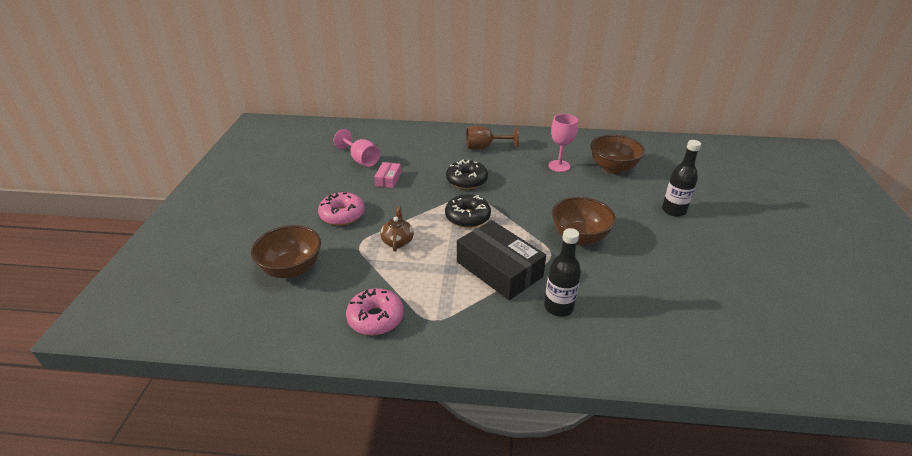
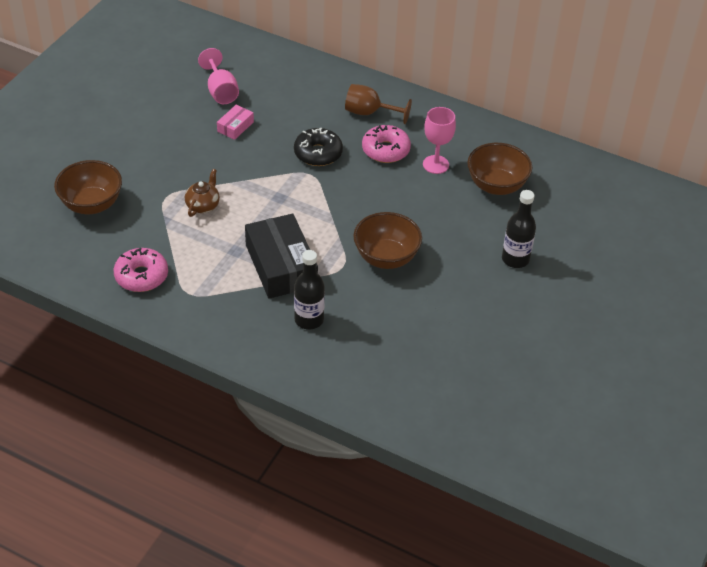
camera: 20 degrees right, 10 degrees up
(342, 215) = (165, 158): pink donut -> pink donut (385, 150)
(467, 217) = (289, 199): black donut -> none

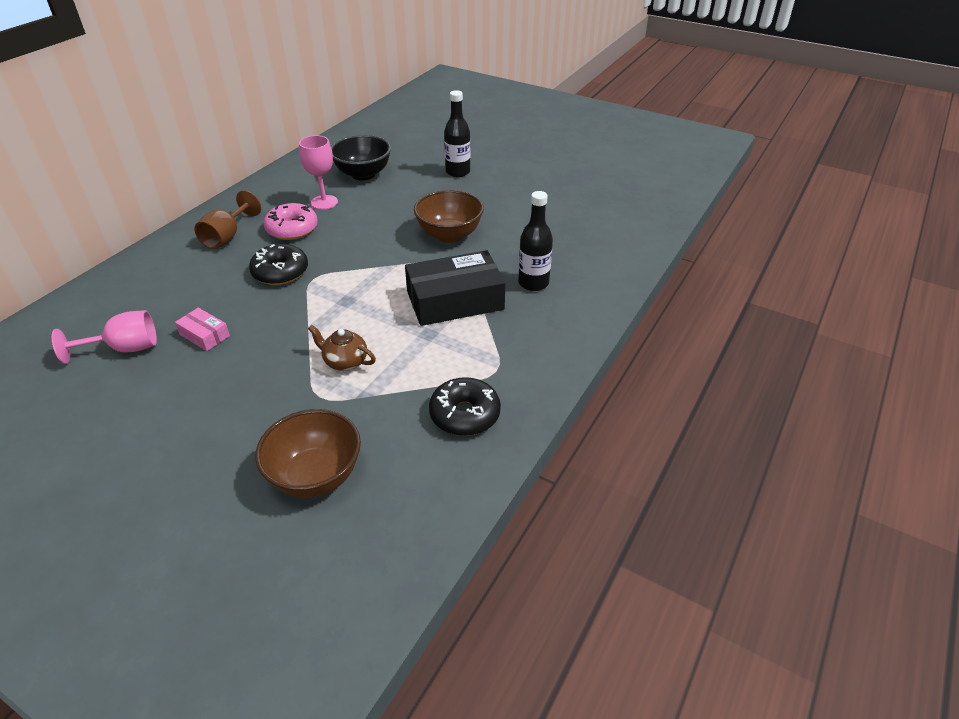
camera: 85 degrees left, 5 degrees down
(141, 276) = (464, 414): pink donut -> black donut
(496, 185) = (363, 174): brown bowl -> black bowl

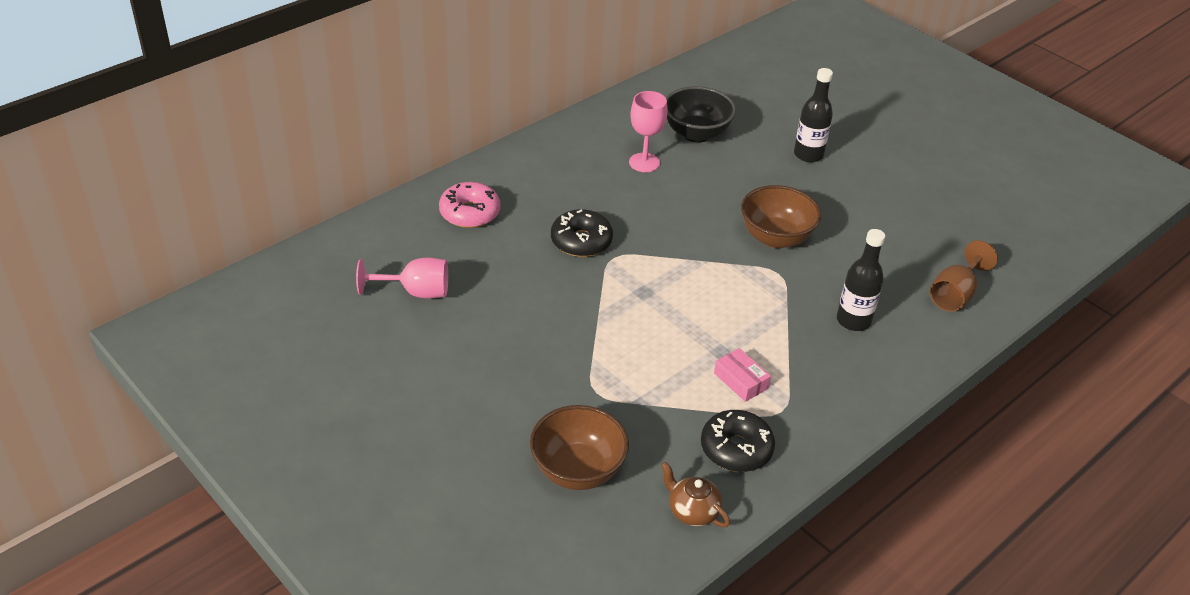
camera: 15 degrees right, 0 degrees up
(204, 335) = (494, 296): pink box -> pink box (741, 381)
(227, 237) = (532, 184): brown goblet -> brown goblet (955, 294)
(292, 229) = (602, 190): pink donut -> pink donut (470, 213)
(345, 361) = (628, 361): brown teapot -> brown teapot (692, 511)
(455, 300) = (760, 320): black box -> none

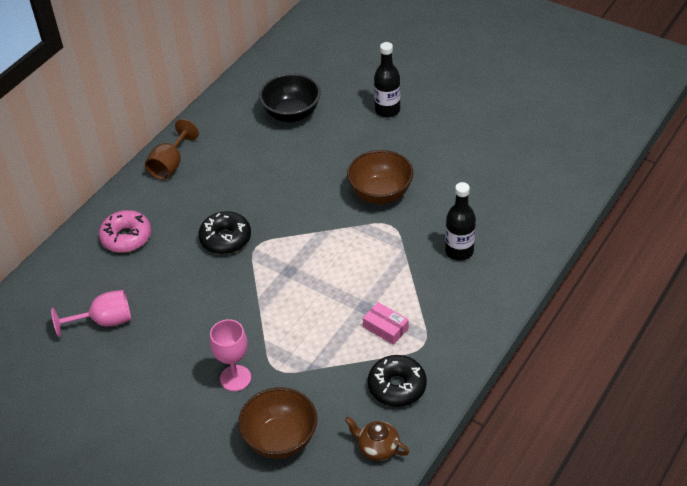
camera: 10 degrees left, 5 degrees up
(644, 162) = (256, 152): pink goblet -> pink goblet (235, 378)
(955, 294) = (531, 207): brown goblet -> brown goblet (170, 165)

